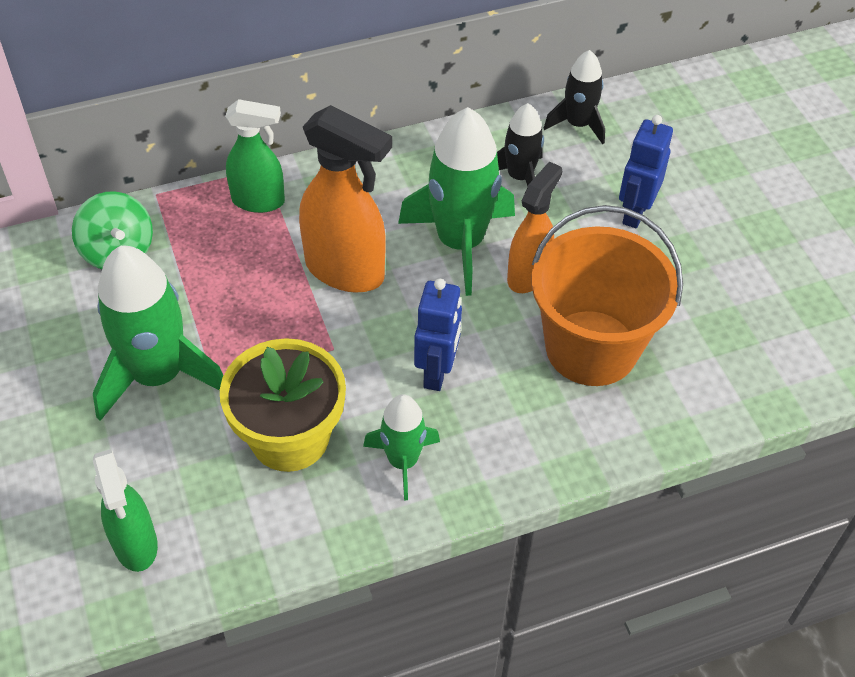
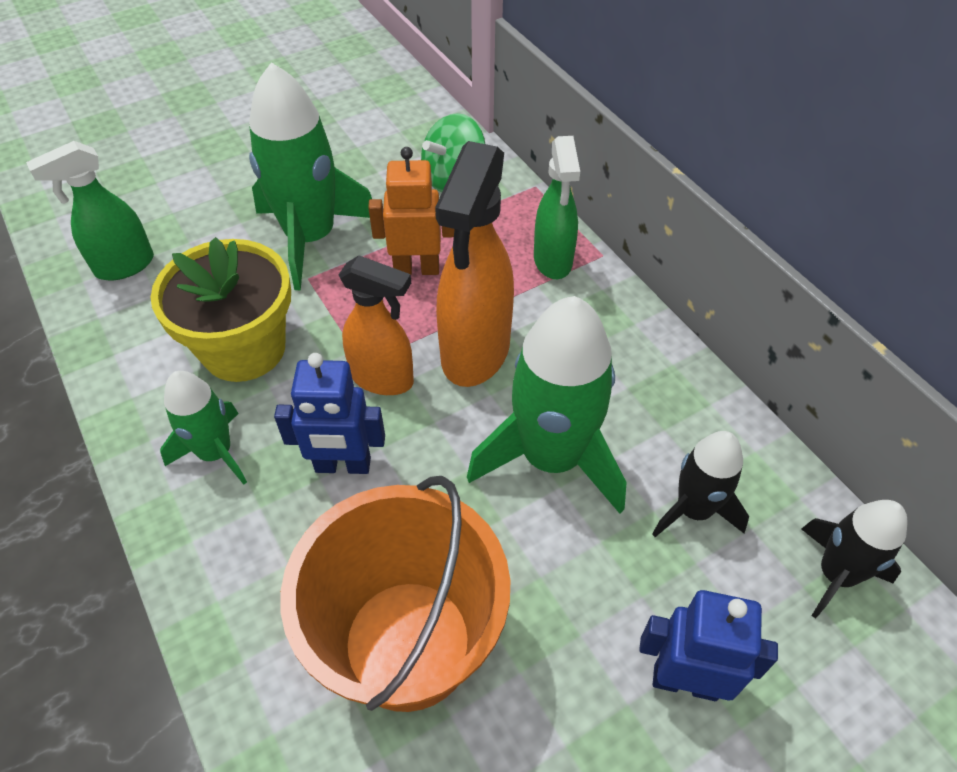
camera: 80 degrees right, 0 degrees up
(233, 297) = (416, 269): none -> orange robot
(528, 275) = (519, 545): orange spray bottle -> orange spray bottle (383, 379)

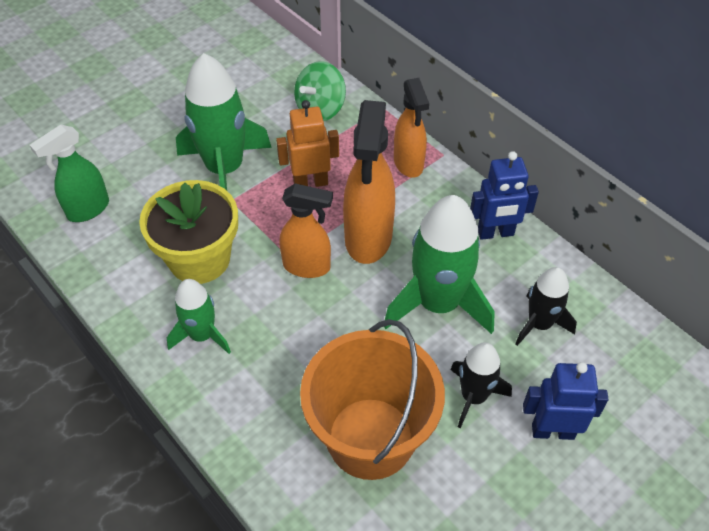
camera: 10 degrees left, 0 degrees up
(343, 465) = (295, 330): blue robot -> blue robot (495, 233)
(553, 261) = (408, 164): green spray bottle -> orange spray bottle
(835, 574) = (636, 351): black rocket -> black rocket (473, 396)

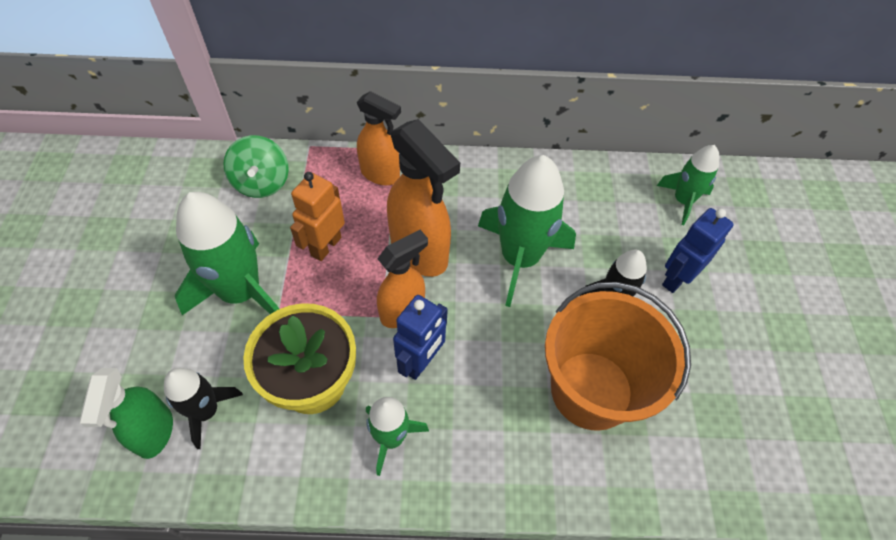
camera: 50 degrees left, 5 degrees up
(495, 233) = (496, 178): blue robot -> blue robot (421, 362)
(539, 324) = (591, 217): black rocket -> black rocket (206, 411)
(647, 381) = (683, 201): none -> green rocket

